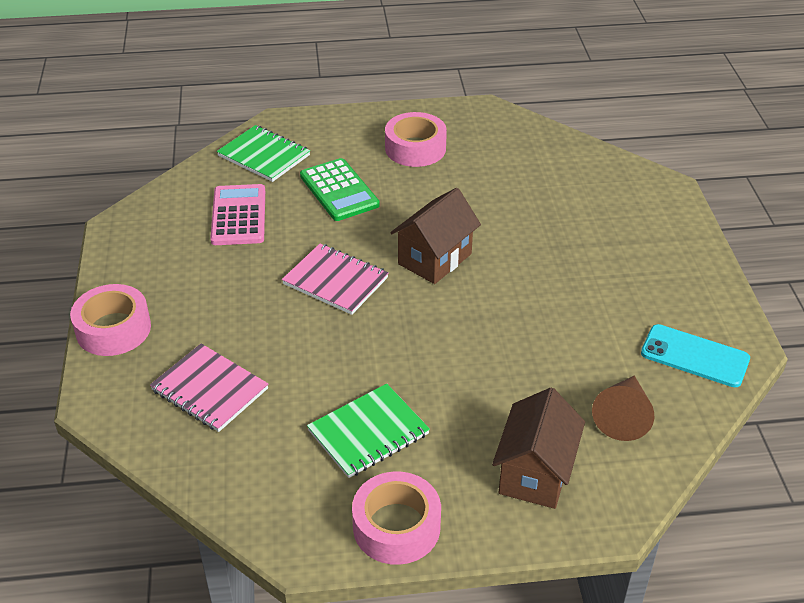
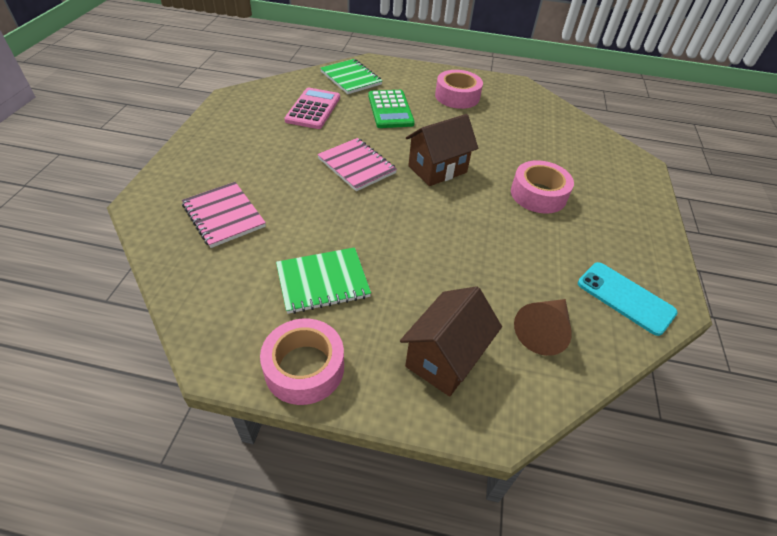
camera: 15 degrees right, 5 degrees up
(113, 329) = (185, 158): pink tape -> pink tape (538, 194)

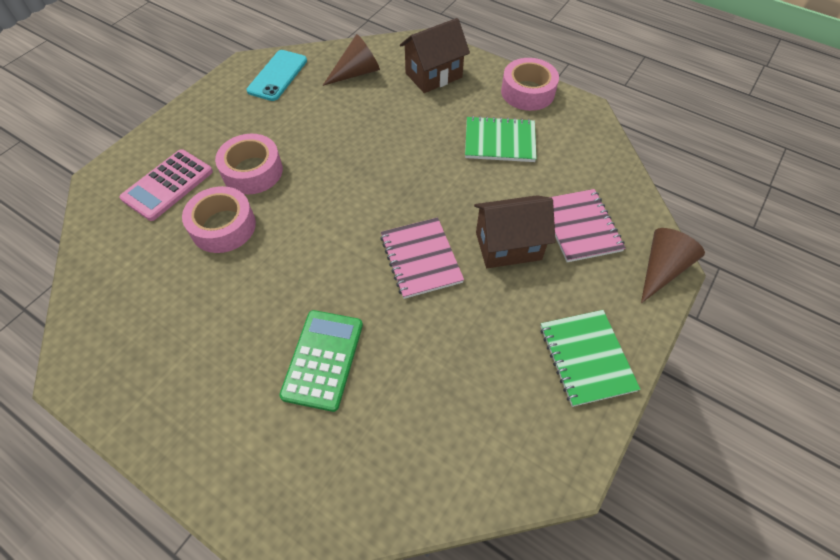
camera: 155 degrees left, 10 degrees up
(148, 199) = (661, 269): none -> brown cone
(313, 109) = (438, 394): pink calculator -> pink calculator (168, 185)
(351, 78) = (342, 476): green notebook -> green notebook (586, 358)
(437, 169) = (331, 230): brown house -> brown house (508, 246)
(457, 96) = (199, 366): pink tape -> pink tape (223, 226)
(625, 298) = (277, 75): turquoise phone -> turquoise phone turned 45 degrees clockwise

